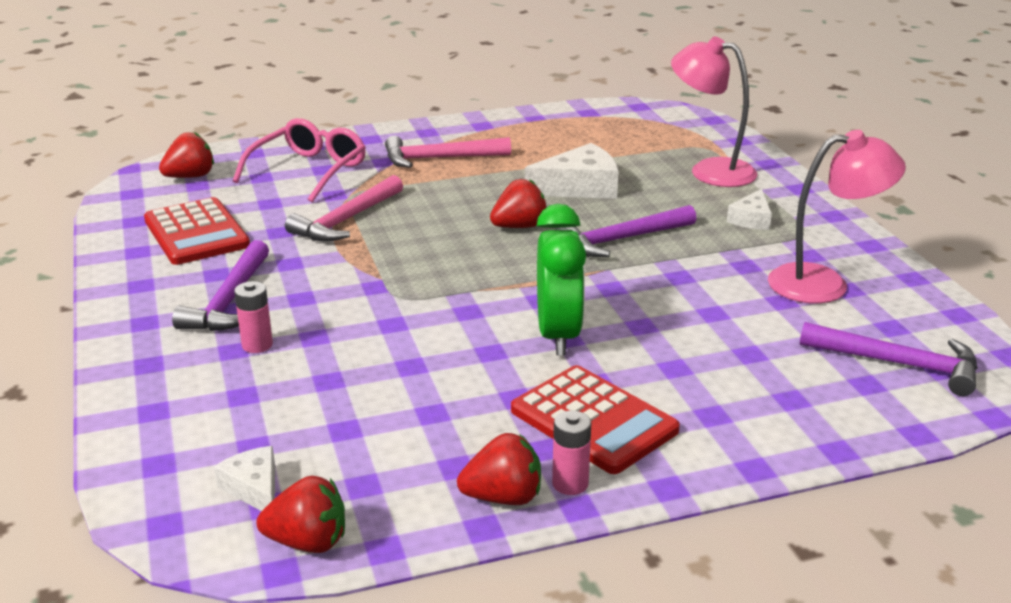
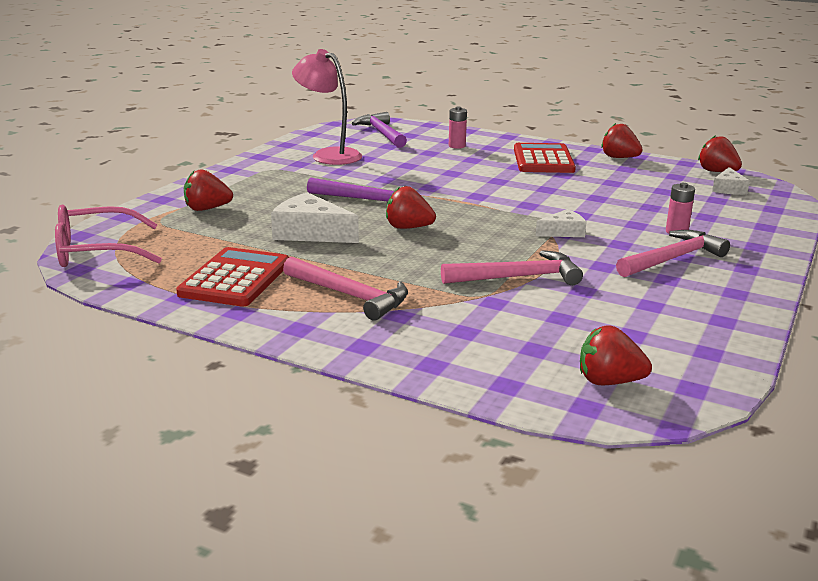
camera: 135 degrees left, 5 degrees down
(196, 233) = (656, 316): red calculator -> red calculator (235, 279)
(229, 301) = (673, 259): purple hammer -> pink hammer
(309, 171) = (481, 334): pink glasses -> pink glasses (96, 251)
(558, 335) = (500, 182): green clock -> none
(570, 483) = (586, 153): pink battery -> pink battery (457, 146)
(710, 170) = (207, 209): pink lamp -> red strawberry
(751, 219) = (274, 182): white cheese -> white cheese (563, 232)

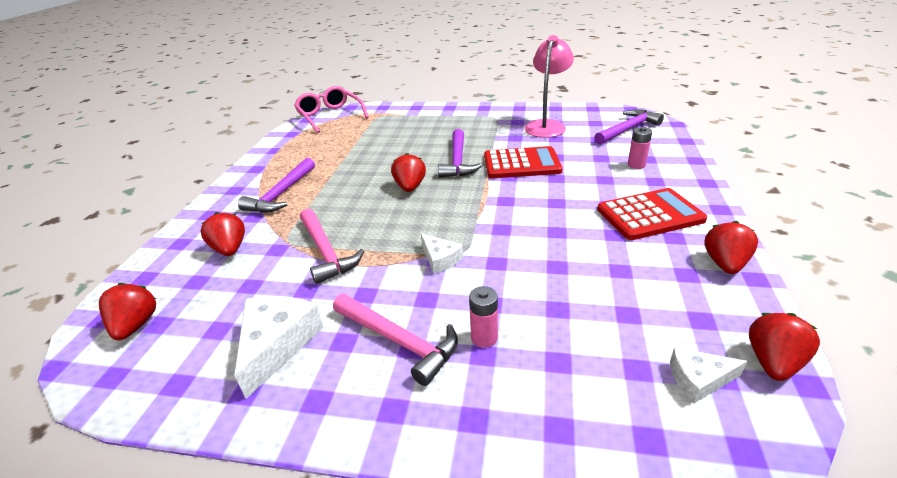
camera: 75 degrees right, 10 degrees up
(207, 209) = (406, 121): red strawberry -> red strawberry (230, 249)
(235, 279) = (301, 156): red calculator -> red calculator (521, 164)
(310, 233) = (382, 158): white cheese -> white cheese (277, 344)
(350, 296) = (281, 194): pink hammer -> purple hammer

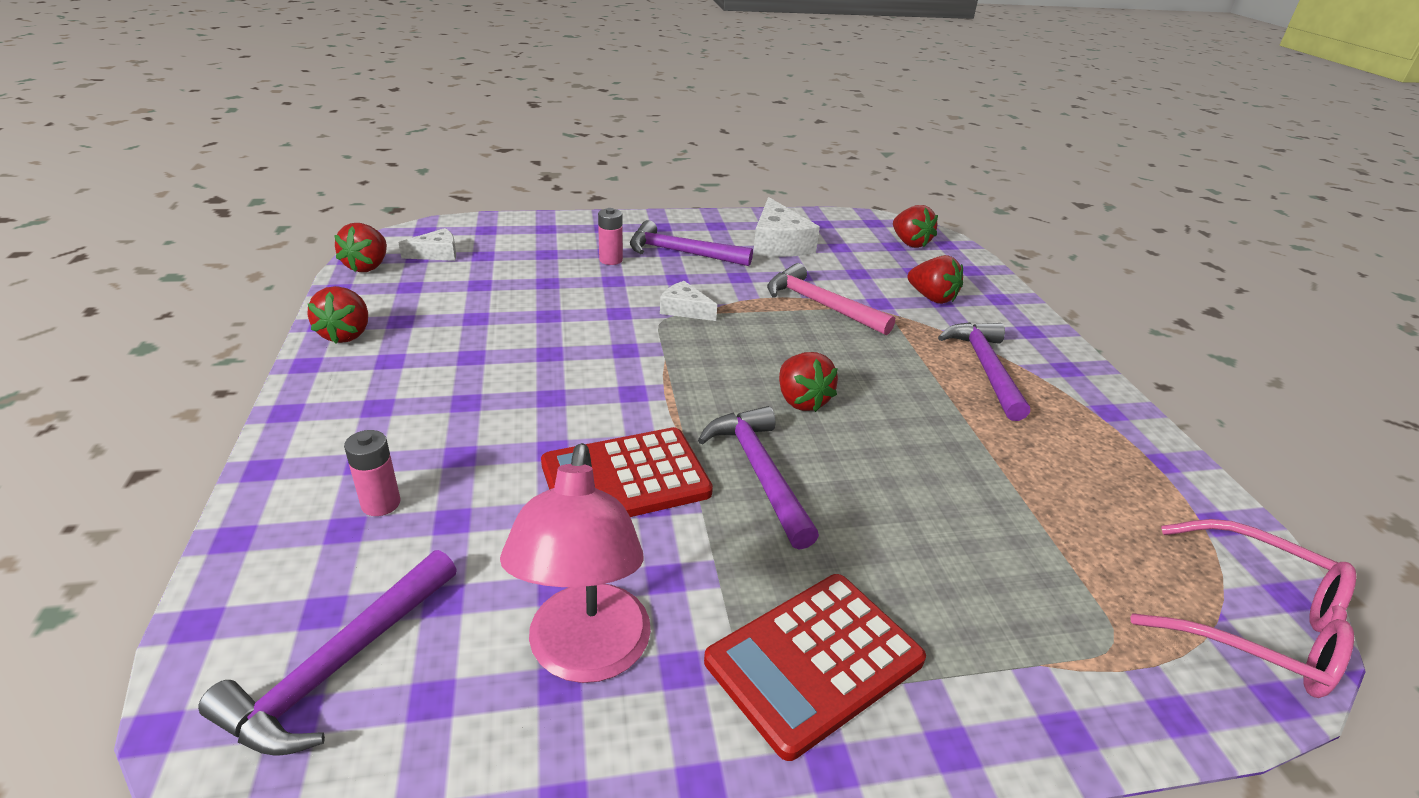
camera: 155 degrees right, 0 degrees up
(399, 341) = (681, 253): pink hammer -> purple hammer
(650, 215) = (408, 389): red calculator -> red calculator (814, 661)

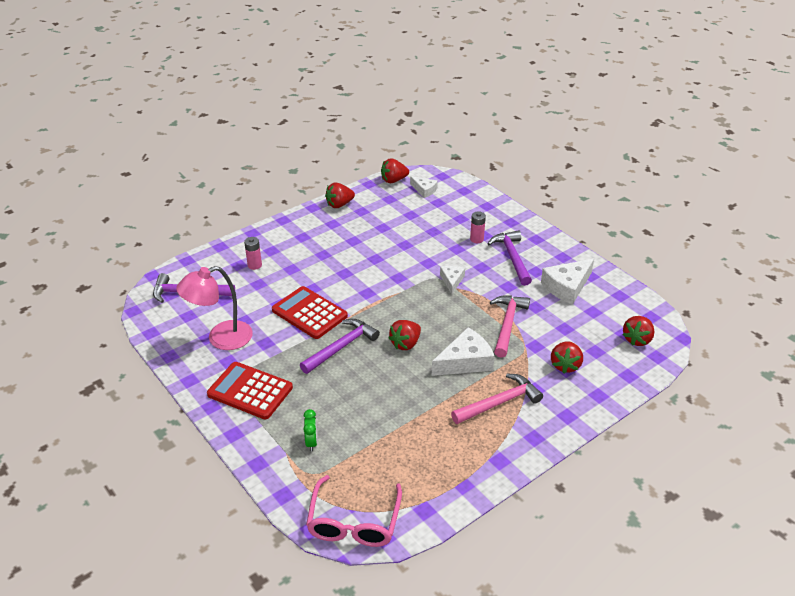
camera: 65 degrees right, 5 degrees up
(880, 363) = (465, 361): none -> white cheese
(985, 368) = (499, 402): purple hammer -> pink hammer
(1020, 610) = (311, 442): none -> green clock

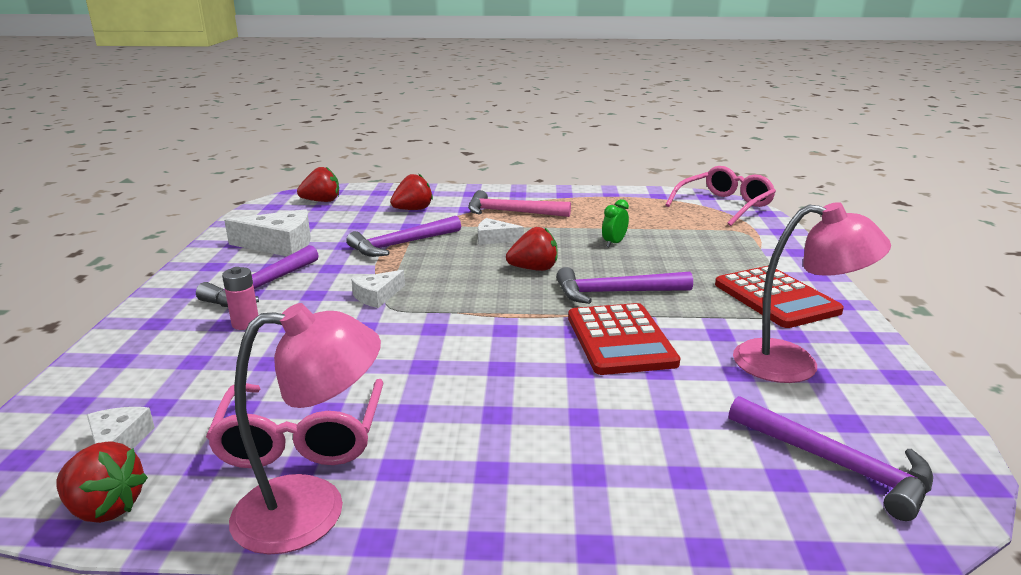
camera: 140 degrees left, 15 degrees down
(254, 265) = (652, 457): pink battery -> none
(311, 442) = (726, 246): green clock -> green clock (614, 243)
(339, 205) = (313, 510): red strawberry -> pink lamp
(374, 217) = (302, 438): none -> pink glasses
(465, 361) = (494, 239): white cheese -> white cheese, size x0.58
(507, 324) = (401, 244): pink hammer -> purple hammer

